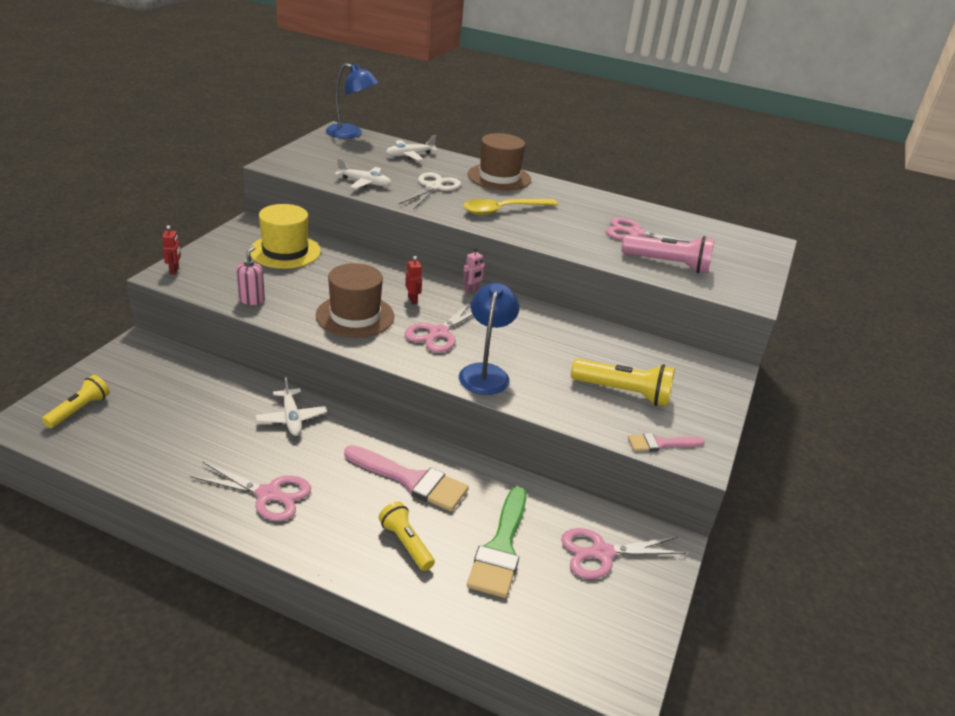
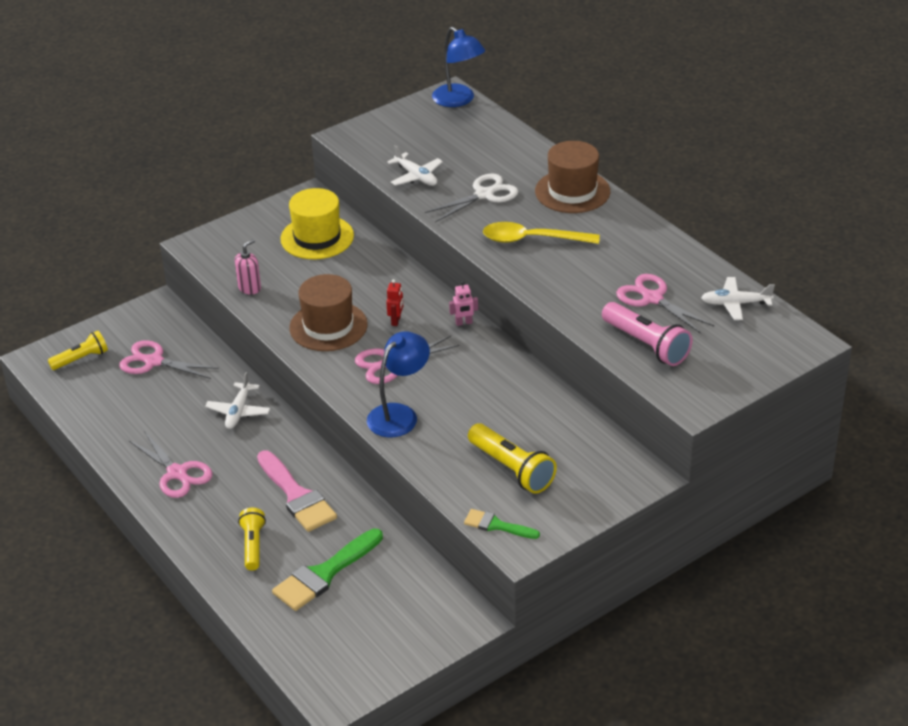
camera: 35 degrees right, 5 degrees up
(174, 270) = (204, 240): red robot -> none
(409, 155) = (498, 143): white plane -> white plane (735, 304)
(602, 553) = (405, 606): pink scissors -> pink scissors (154, 361)
(660, 444) = (496, 525): pink brush -> green brush

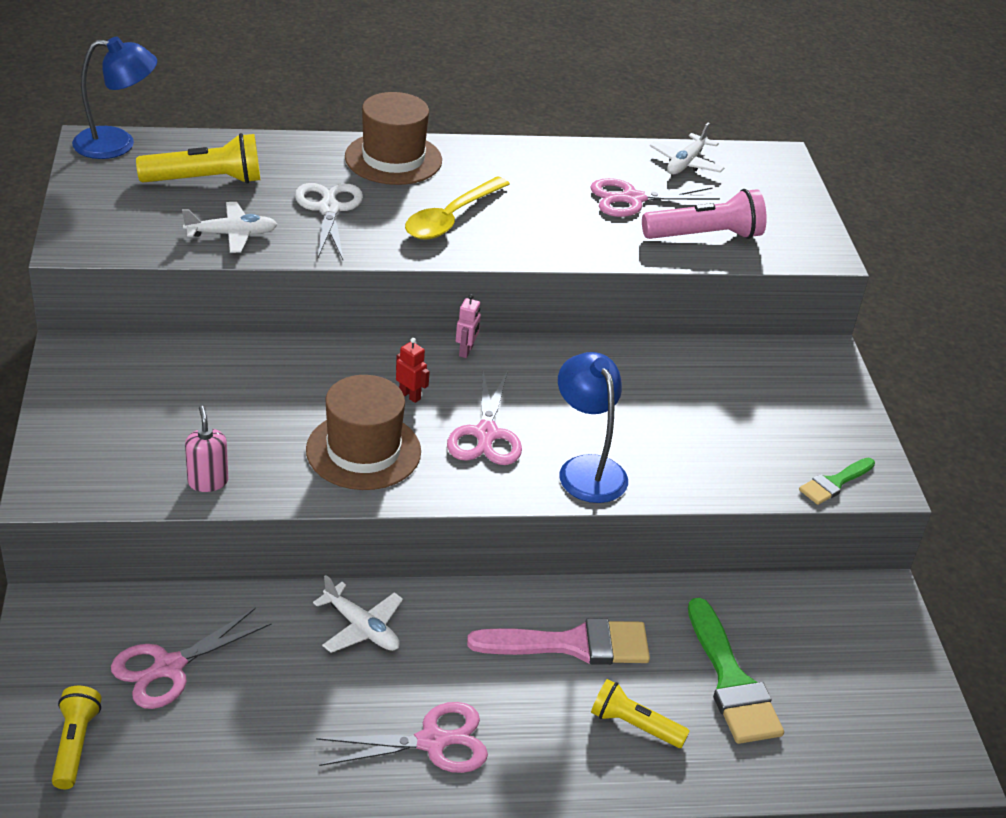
camera: 65 degrees left, 0 degrees up
(317, 237) = (170, 382): yellow hat -> none
(511, 469) = (749, 431): yellow flashlight -> yellow flashlight (206, 180)

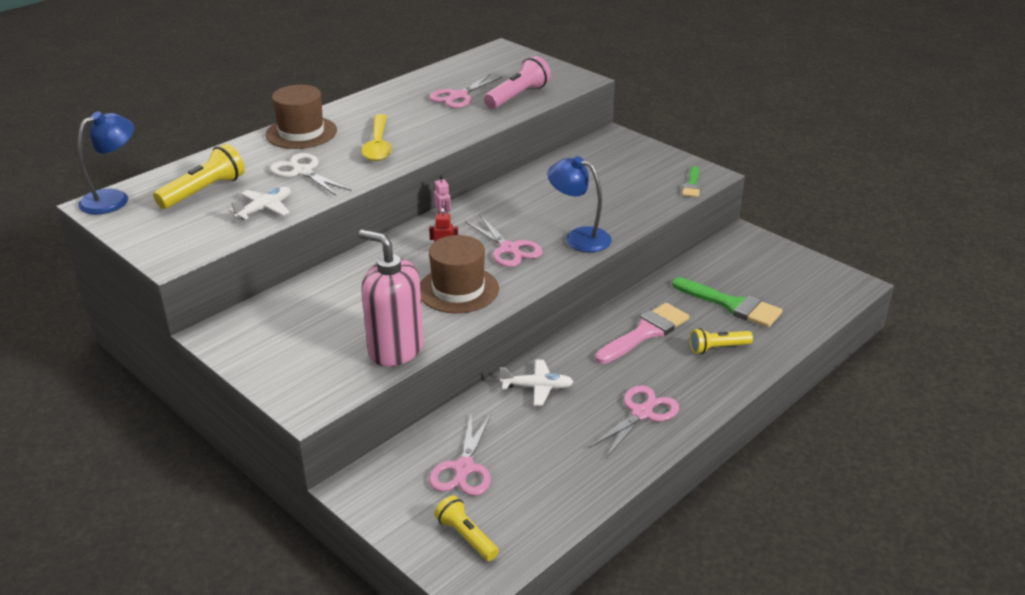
camera: 35 degrees left, 5 degrees down
(208, 481) = (395, 350): pink soap dispenser -> pink soap dispenser, size x2.11
(686, 163) = (460, 69): white plane -> none

